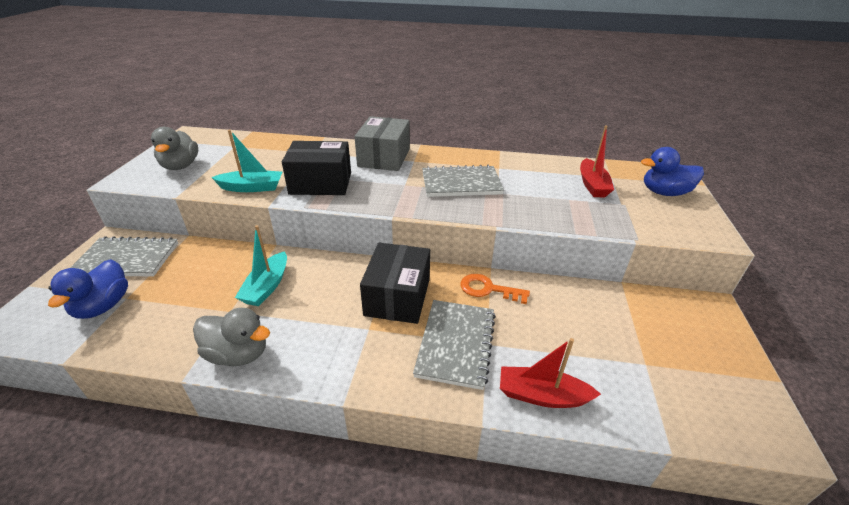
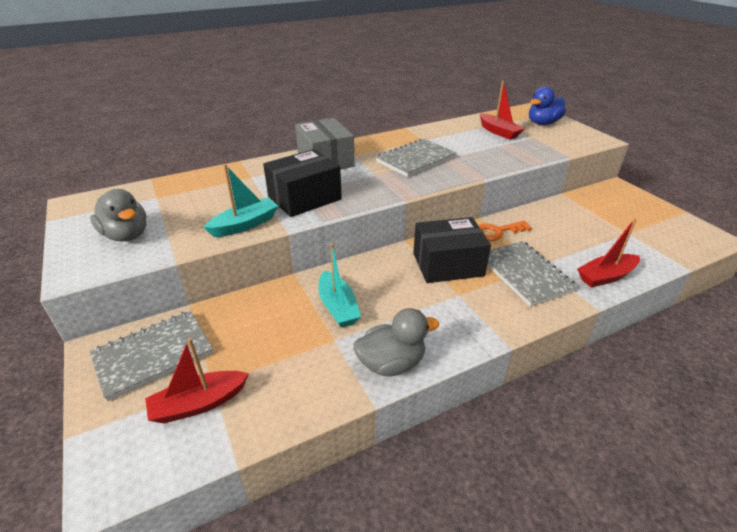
camera: 35 degrees left, 0 degrees up
(103, 306) = (199, 403): blue duck -> red boat
(397, 297) = (448, 264): black box -> black box turned 75 degrees counterclockwise

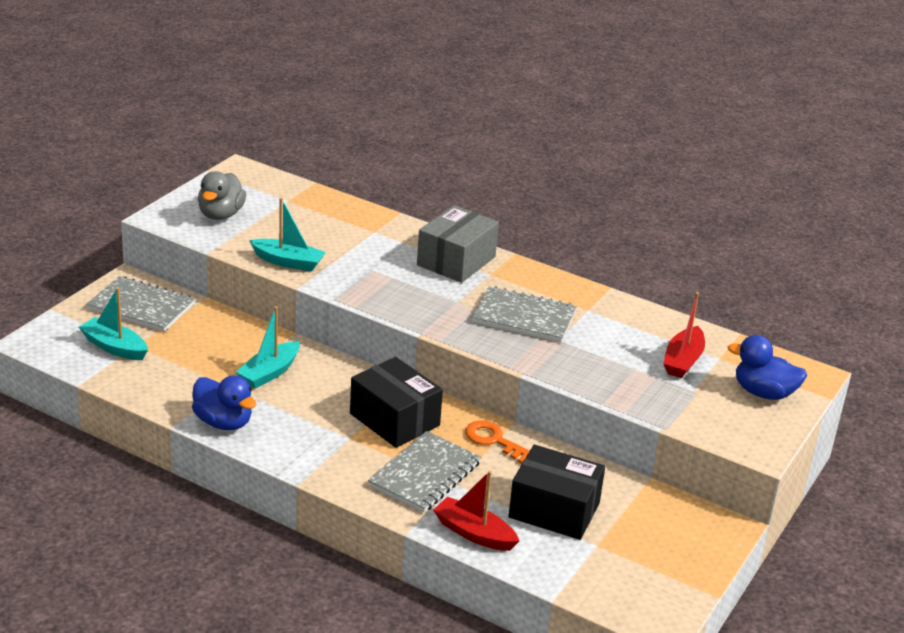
camera: 55 degrees right, 5 degrees down
(199, 403) = (114, 347): red boat -> turquoise boat
(304, 198) = (364, 276): black box -> black box (554, 510)
(391, 363) = (223, 422): grey duck -> blue duck

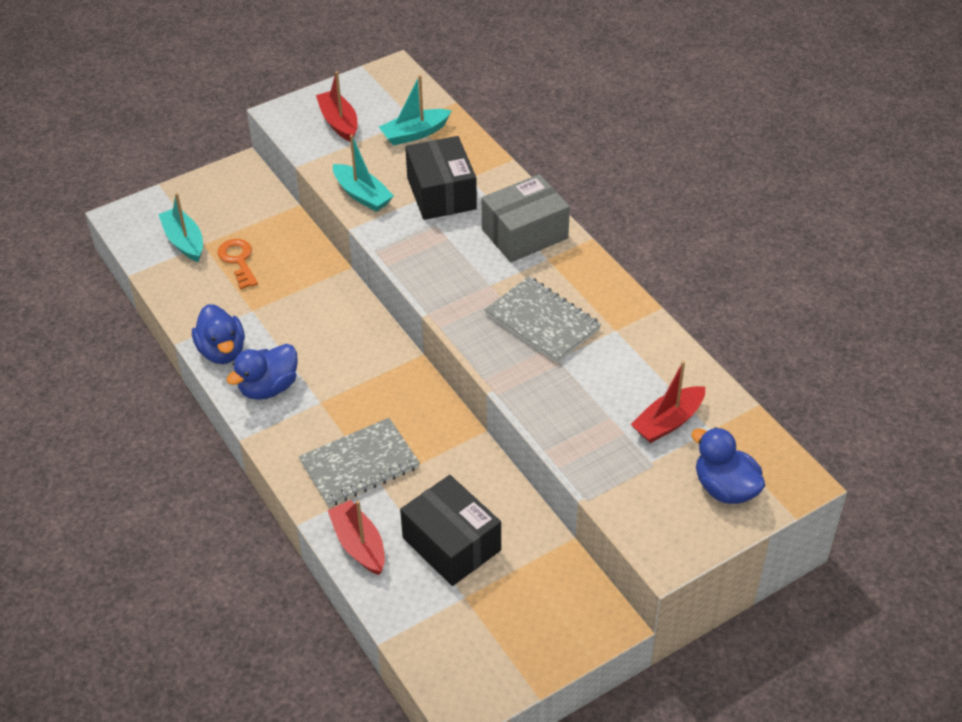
camera: 30 degrees right, 15 degrees up
(141, 307) = (235, 201): grey notebook -> none
(221, 214) = (339, 123): grey duck -> red boat
(269, 373) = (298, 307): turquoise boat -> turquoise boat (415, 133)
(292, 439) = (268, 387): none -> blue duck
(394, 419) = (374, 393): black box -> black box (441, 193)
(494, 440) = (450, 446): orange key -> orange key (238, 260)

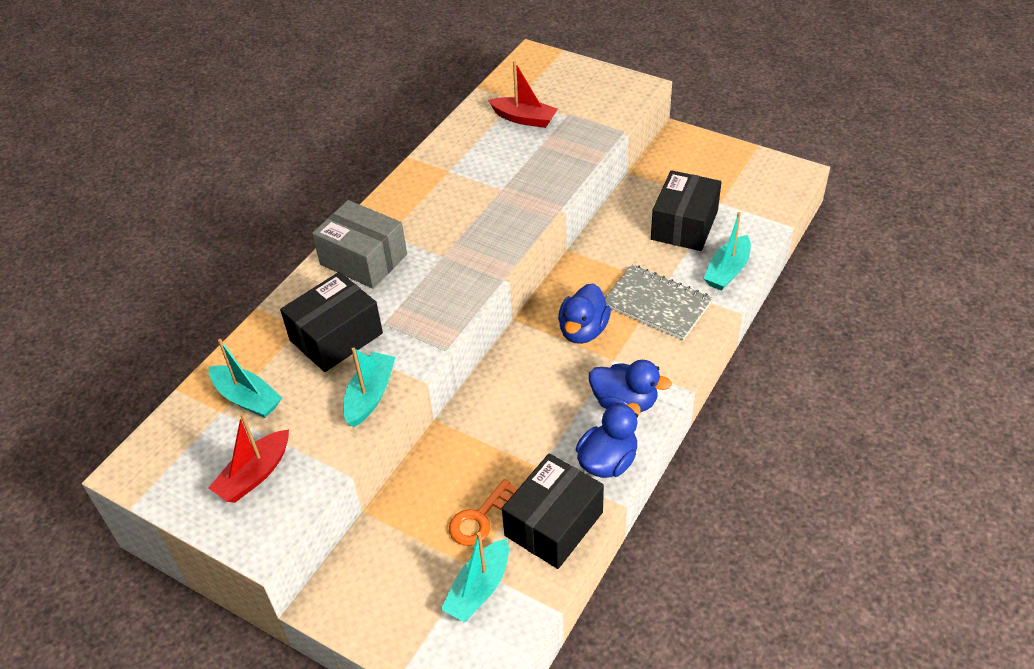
camera: 115 degrees left, 0 degrees up
(197, 298) = (554, 524): none -> black box
(359, 545) = (727, 271): red boat -> turquoise boat
(542, 322) = (467, 210): grey notebook -> none
(725, 488) = (563, 80): blue duck -> blue duck (583, 330)

